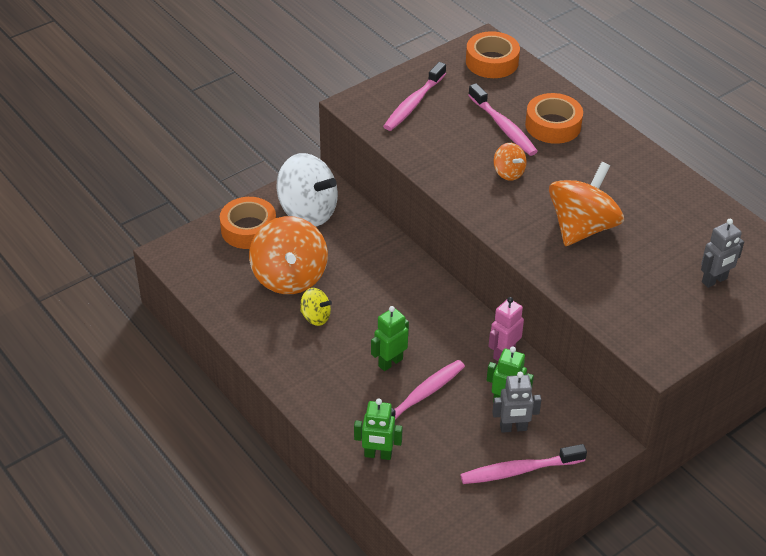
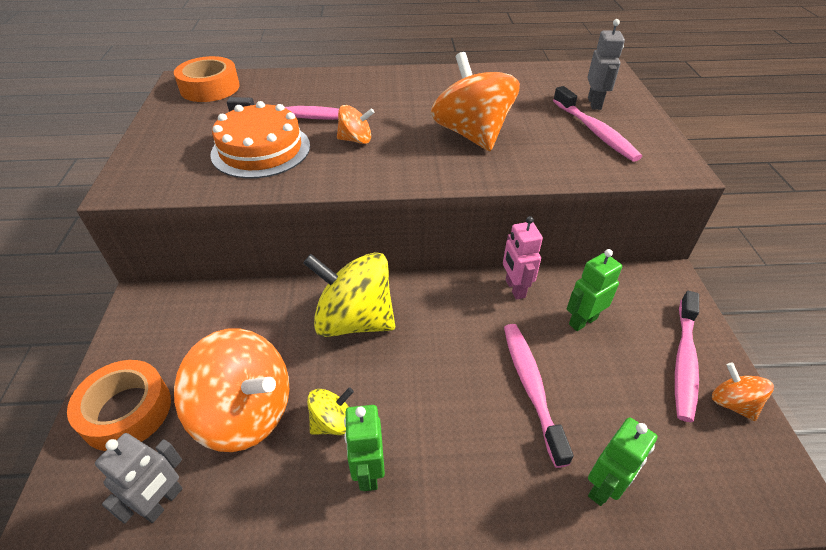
camera: 55 degrees left, 0 degrees up
(308, 212) = (174, 335): white spinning top -> none
(390, 362) = (461, 388): green robot -> green robot (368, 472)
(395, 285) = (354, 320): none -> yellow spinning top
(413, 104) = (187, 150): pink toothbrush -> pink toothbrush (595, 132)
(448, 135) = (261, 150): none -> orange cake
(501, 505) = (732, 403): none -> orange spinning top
(513, 428) = (621, 334): grey robot -> grey robot (163, 502)
(553, 125) = (329, 94): orange tape -> none

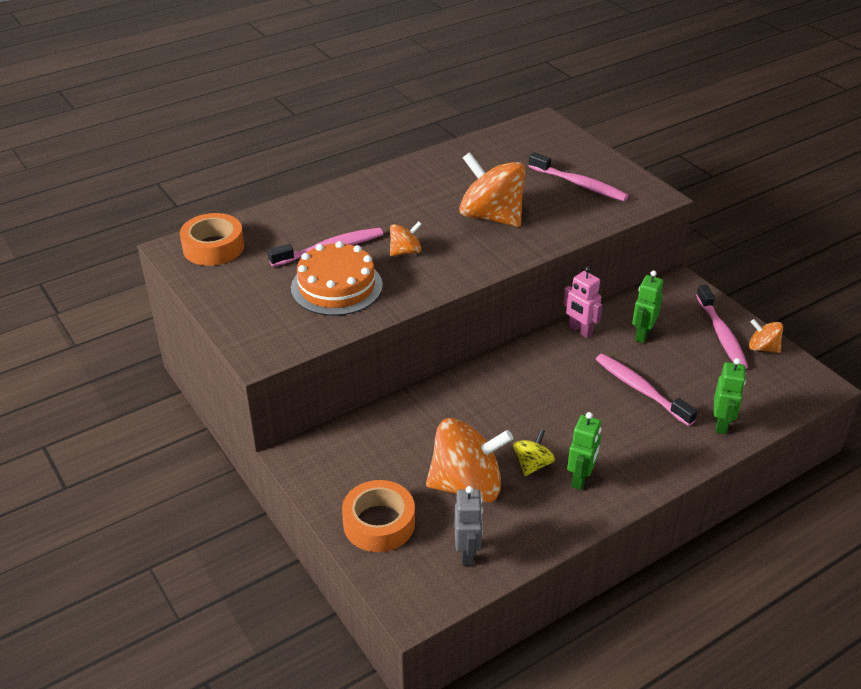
camera: 30 degrees left, 5 degrees down
(354, 320) = (484, 398): yellow spinning top -> none
(368, 472) = (580, 479): green robot -> green robot turned 120 degrees counterclockwise
(594, 103) = (560, 159): grey robot -> none

